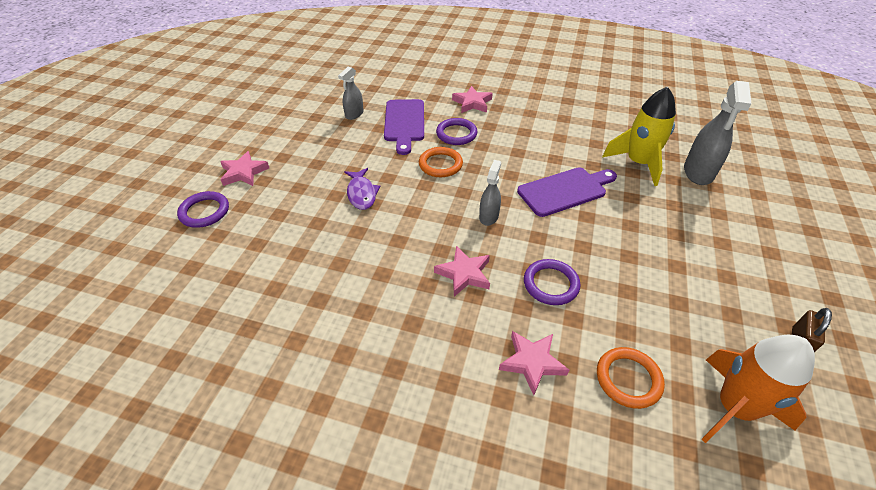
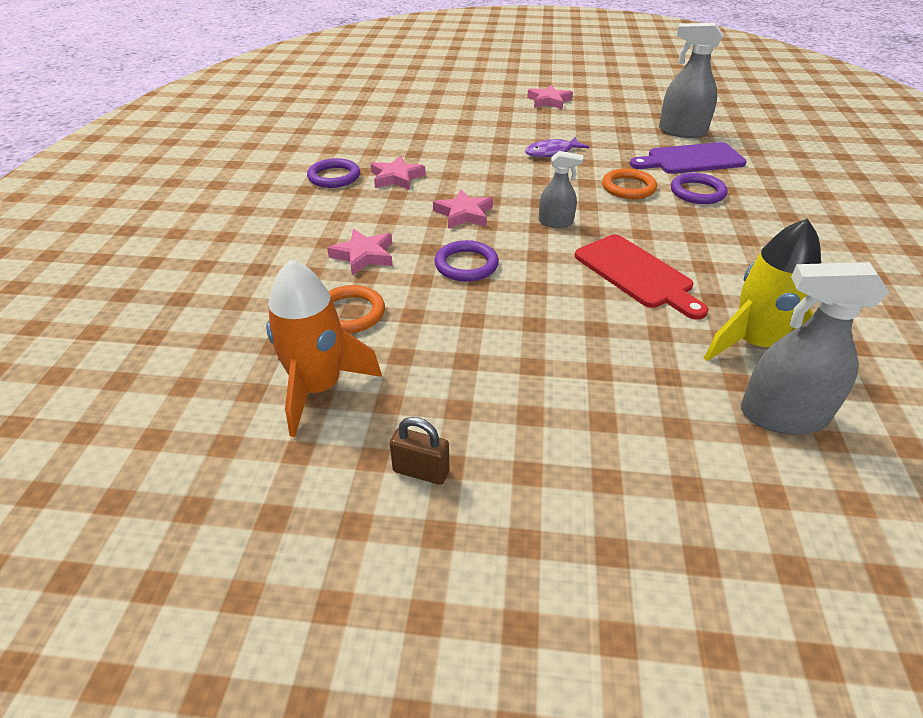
camera: 80 degrees right, 5 degrees down
(204, 212) = (492, 97): purple ring -> purple ring (334, 177)
(354, 114) = (682, 132): grey spray bottle -> grey spray bottle, size x1.71
(472, 103) = (780, 198): pink star -> pink star (396, 178)
(565, 190) = (637, 274): purple cutting board -> red cutting board

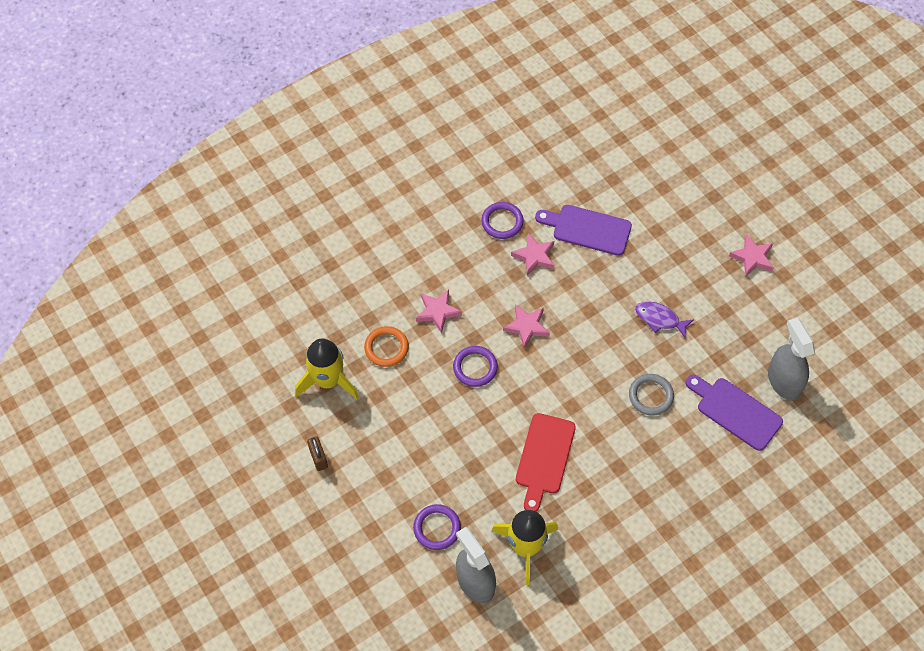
camera: 50 degrees right, 20 degrees up
(318, 388) = (328, 381): orange rocket -> yellow rocket
(414, 145) = (587, 229): none -> purple cutting board
(555, 222) = (563, 382): grey spray bottle -> none
(628, 187) = (651, 396): orange ring -> grey ring
(697, 192) = (684, 440): purple ring -> purple ring (437, 528)

